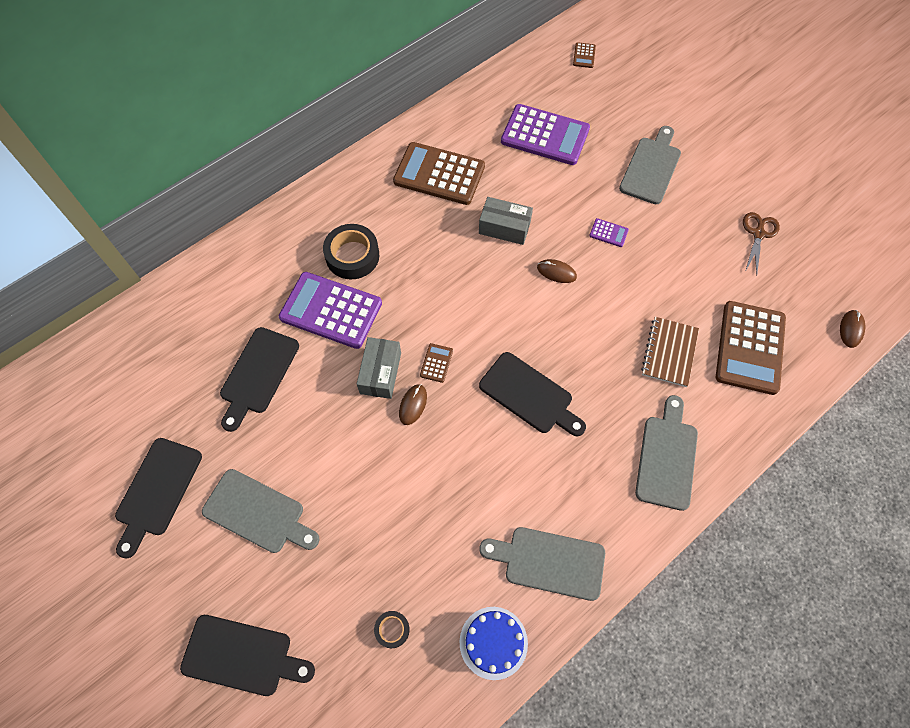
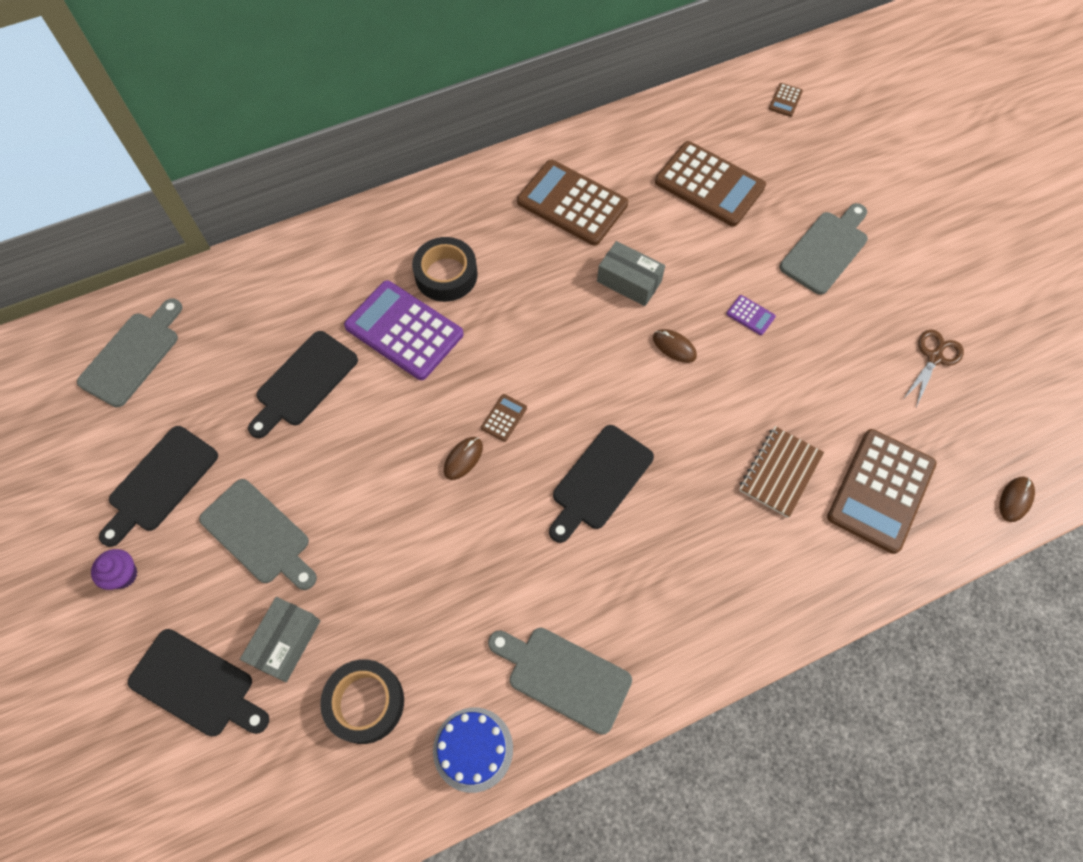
camera: 15 degrees right, 0 degrees up
(148, 579) = (123, 575): none -> purple cupcake
(380, 373) = (438, 414): grey box -> grey box (285, 642)
(392, 629) = (365, 702): black tape -> black tape, size x1.95
(529, 395) = (599, 481): black cutting board -> black cutting board turned 75 degrees clockwise
(545, 135) = (709, 184): purple calculator -> brown calculator
(667, 457) = (739, 594): grey cutting board -> grey cutting board (133, 355)

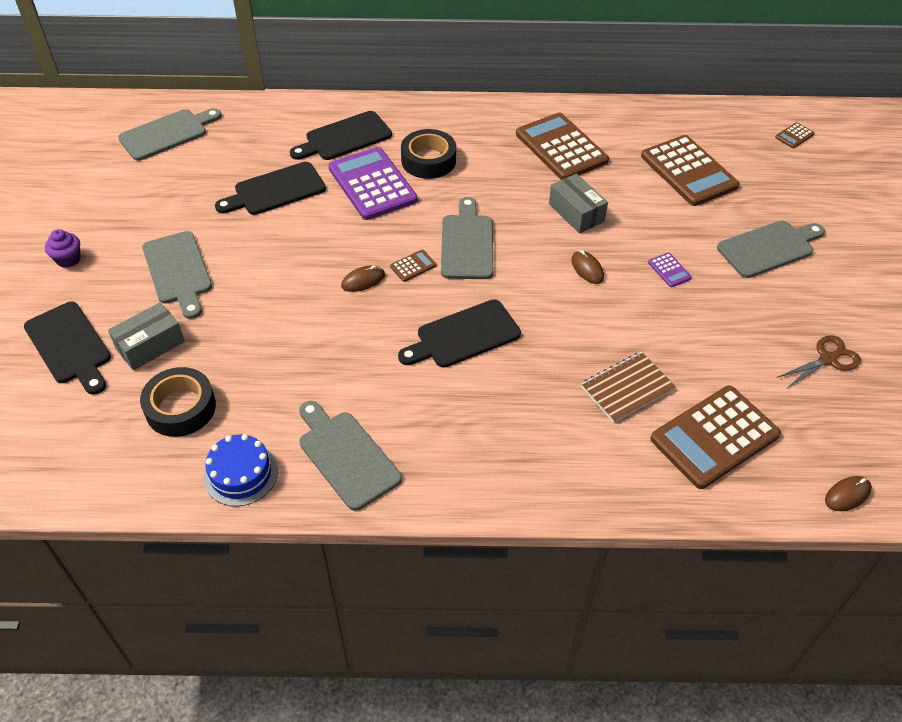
camera: 25 degrees right, 15 degrees down
(160, 483) = (132, 214): black cutting board -> black cutting board (344, 137)
(542, 366) = (467, 243): none -> grey cutting board

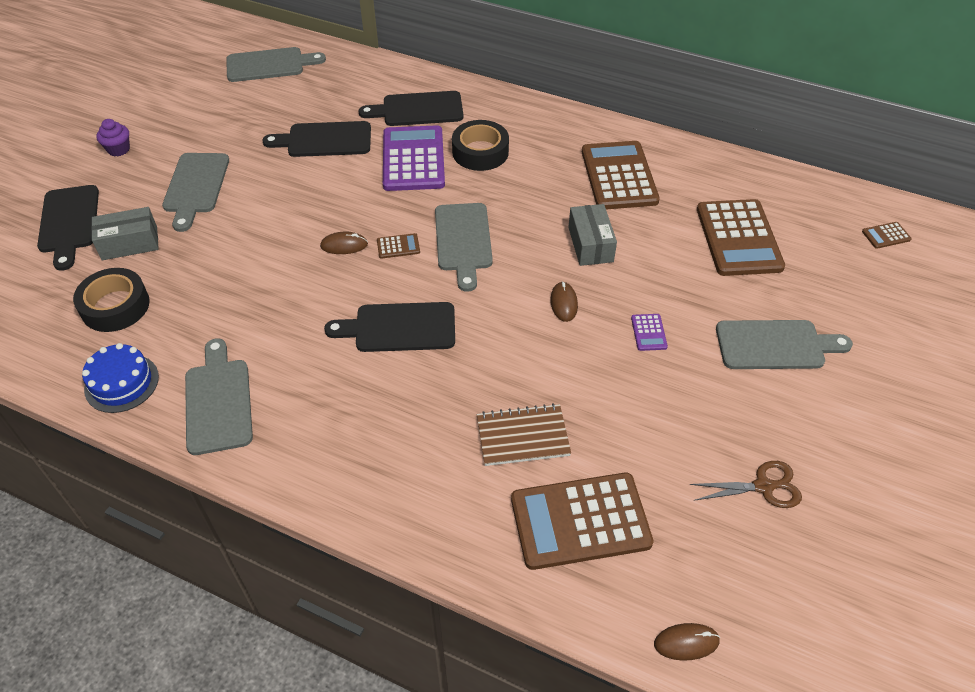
camera: 25 degrees right, 0 degrees up
(467, 243) = (463, 241): grey cutting board -> grey cutting board turned 150 degrees clockwise

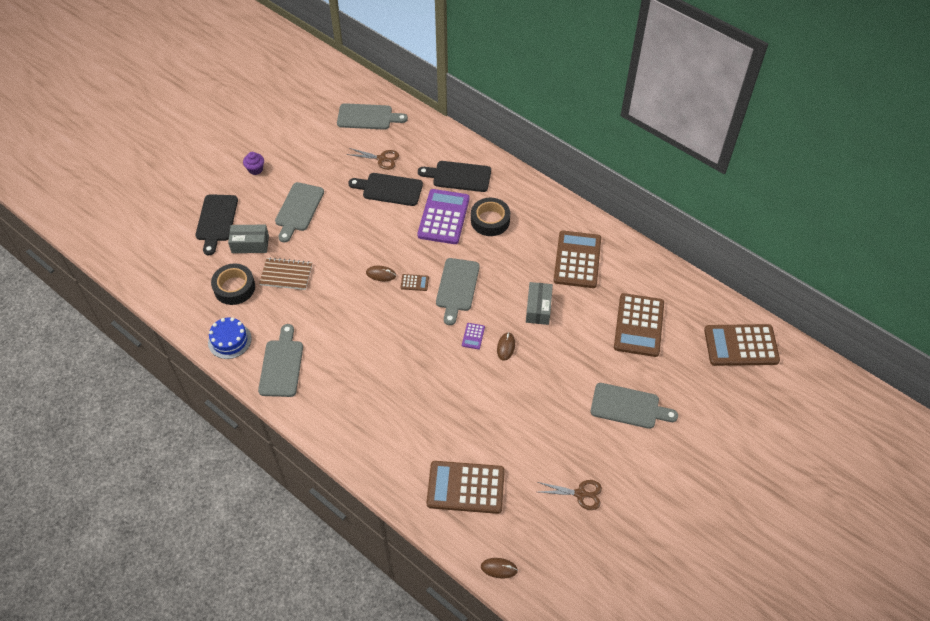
camera: 15 degrees right, 5 degrees up
(303, 107) = (381, 159): none -> brown scissors
(399, 327) = (399, 341): black cutting board -> none
(522, 436) = (450, 429): brown notebook -> brown notebook (286, 275)
(648, 332) = (551, 379): purple calculator -> purple calculator (473, 336)
(886, 235) = (741, 345): brown calculator -> brown calculator, size x2.43

